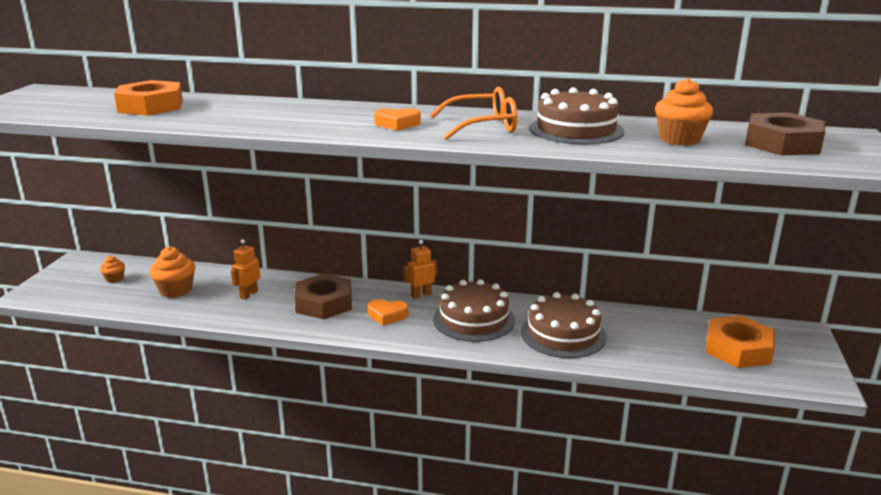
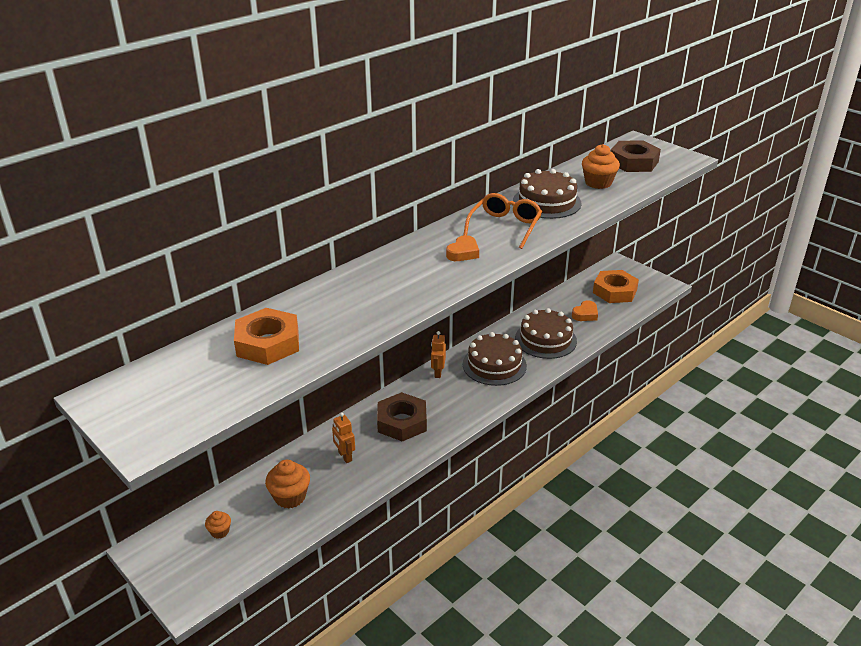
camera: 55 degrees left, 10 degrees up
(387, 315) = (451, 399): orange heart -> orange heart (585, 314)

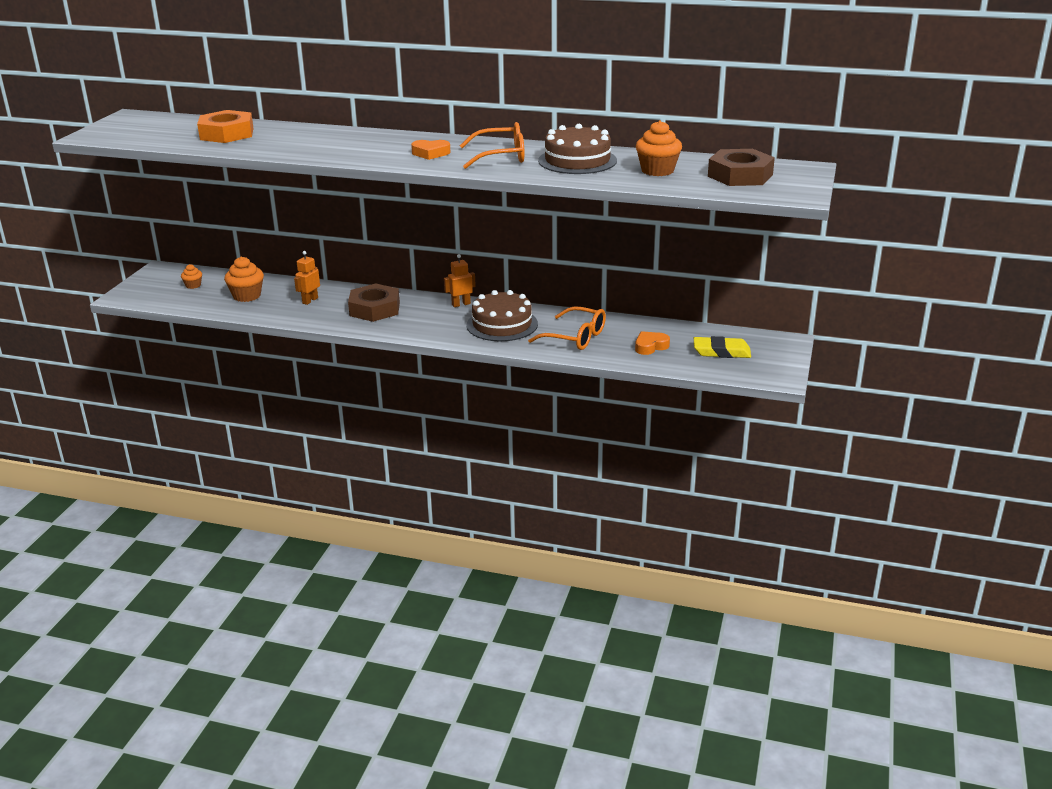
camera: 60 degrees right, 5 degrees down
(545, 339) = (575, 337): brown cake -> orange glasses
(585, 314) = (650, 346): orange heart -> orange heart turned 135 degrees clockwise
(615, 291) = (721, 352): orange nut -> yellow eraser

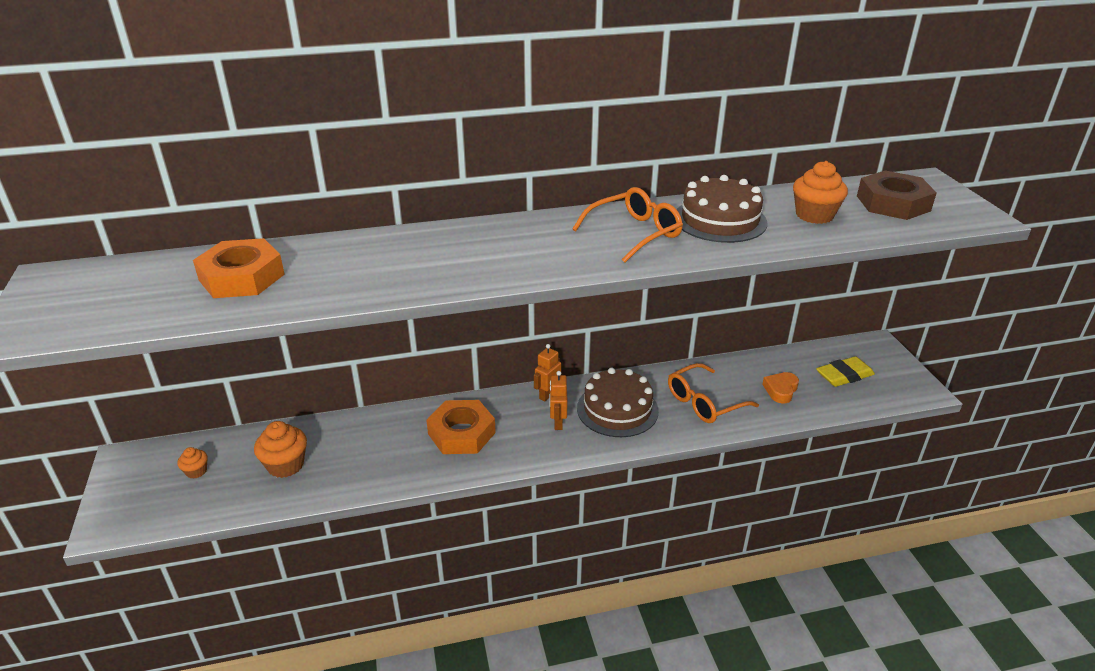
camera: 30 degrees left, 5 degrees up
(310, 300) = (373, 446): orange robot -> orange robot (558, 423)
(374, 309) = (461, 433): brown nut -> orange nut
(430, 153) = (551, 248): orange heart -> none
(575, 337) = (704, 402): orange glasses -> orange glasses turned 150 degrees clockwise

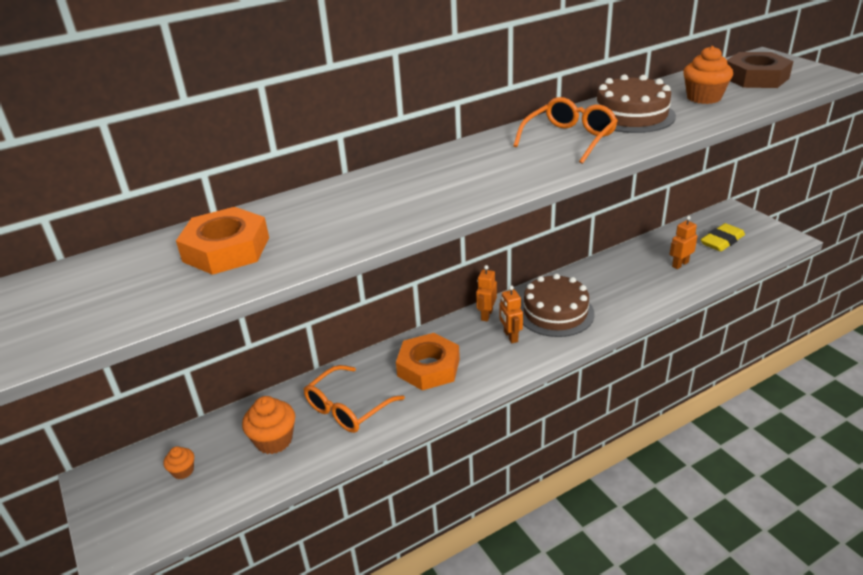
camera: 15 degrees left, 0 degrees up
(704, 402) = (624, 289): orange glasses -> orange glasses (347, 408)
(780, 390) = (680, 264): orange heart -> orange robot

